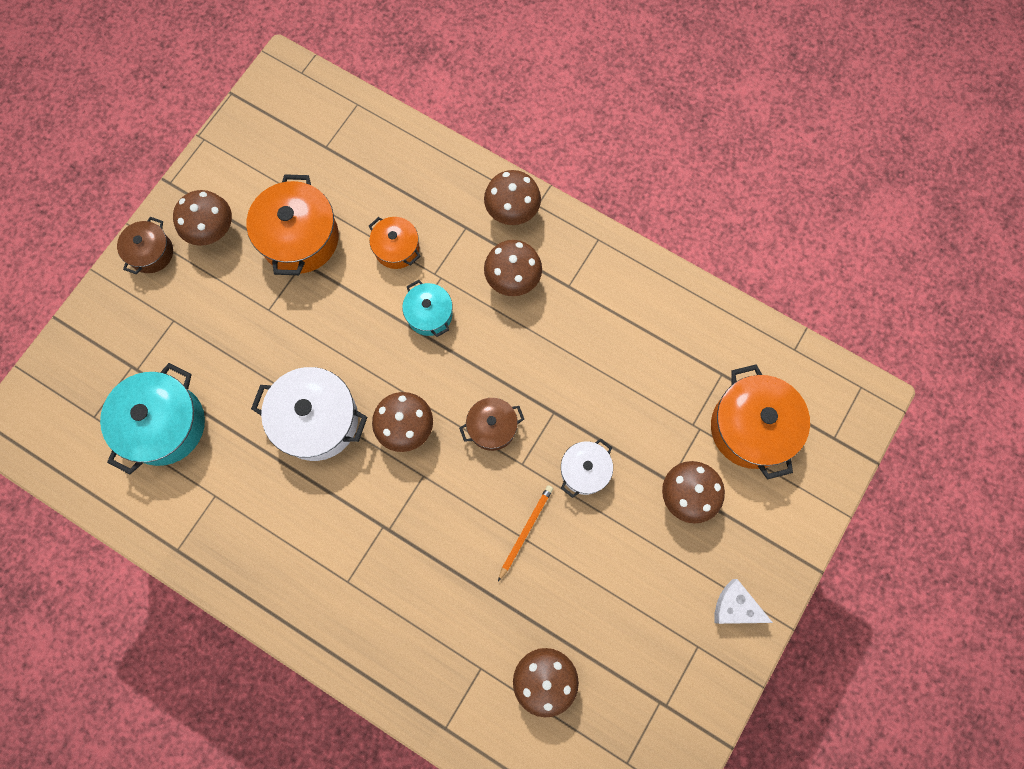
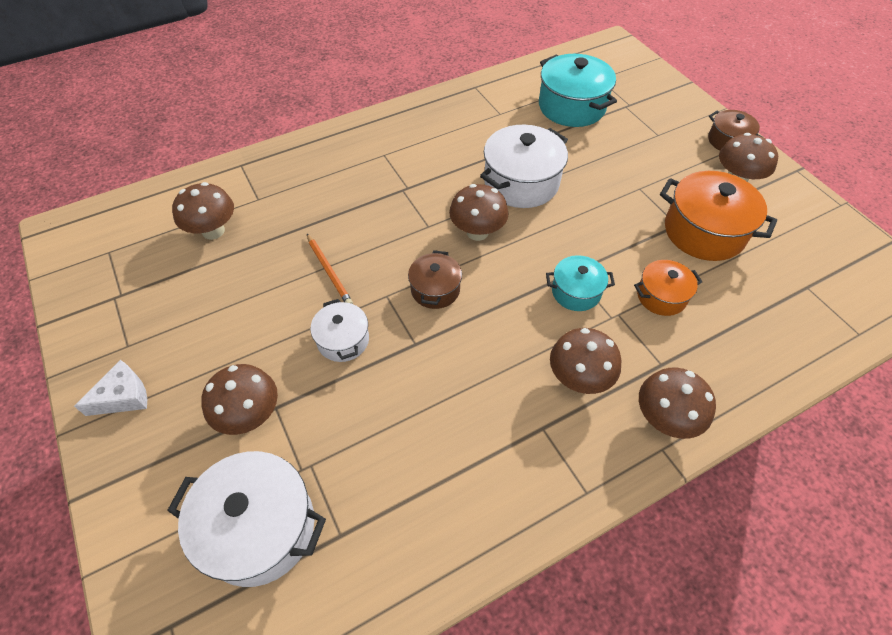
camera: 120 degrees right, 20 degrees down
(751, 428) = (259, 528): orange pot -> white pot

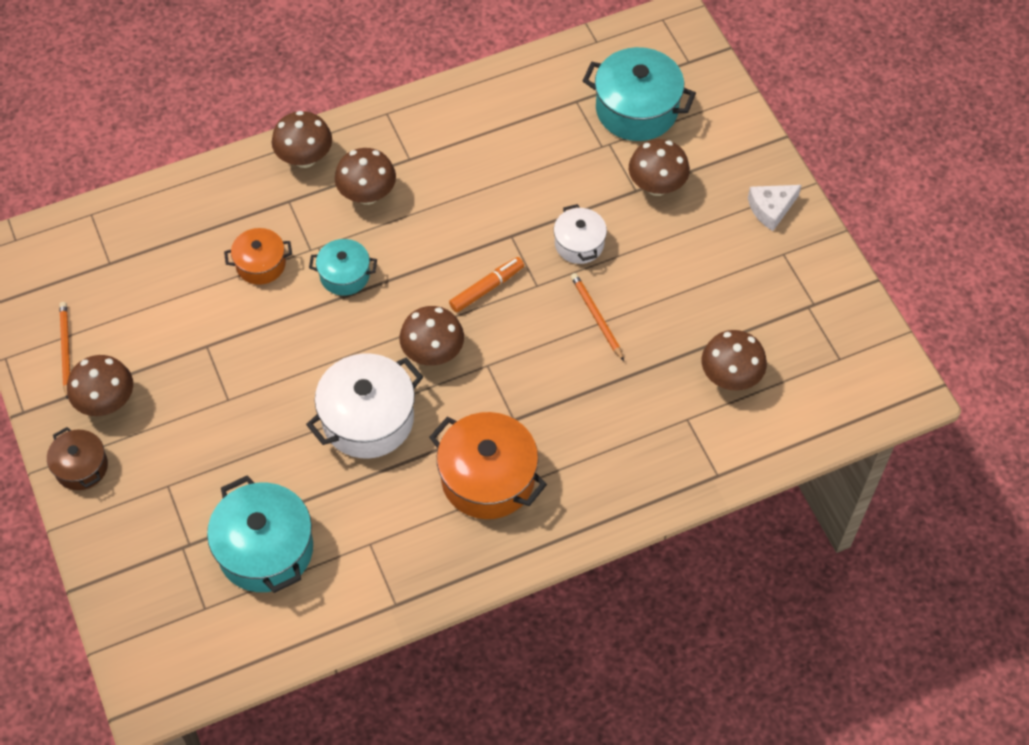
camera: 175 degrees left, 5 degrees up
(259, 528) = (636, 109): white pot -> turquoise pot
(435, 289) = (487, 288): brown pot -> orange marker
(704, 231) = (181, 334): orange pot -> orange pot (488, 478)
(795, 213) = (65, 350): none -> orange pencil

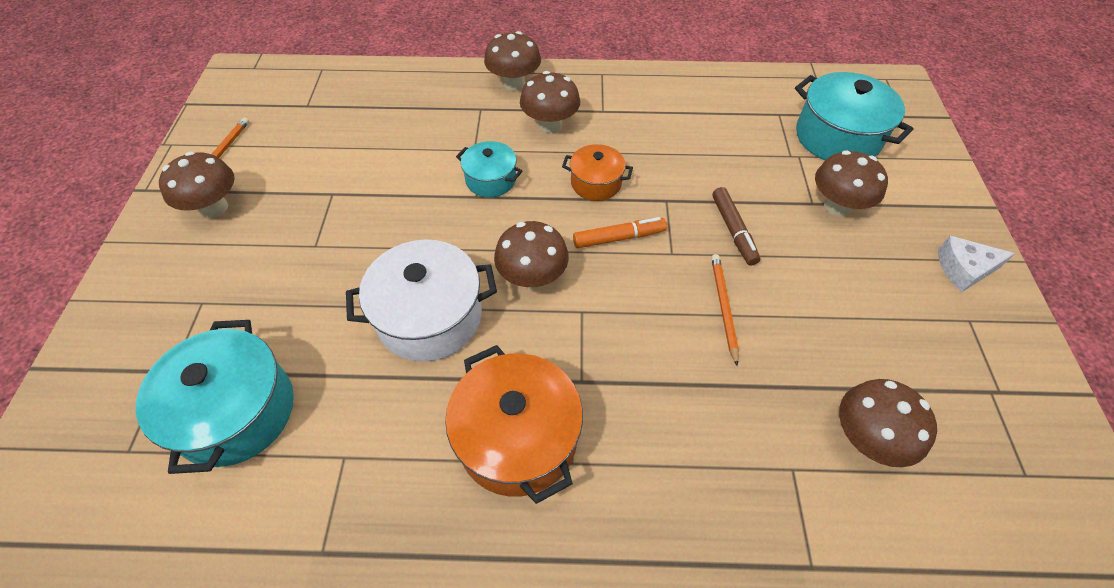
camera: 25 degrees right, 5 degrees down
(81, 467) = (146, 254): brown pot -> none
(261, 264) = (424, 146): orange pot -> orange pot (596, 183)
(579, 244) = (733, 230): white pot -> brown marker

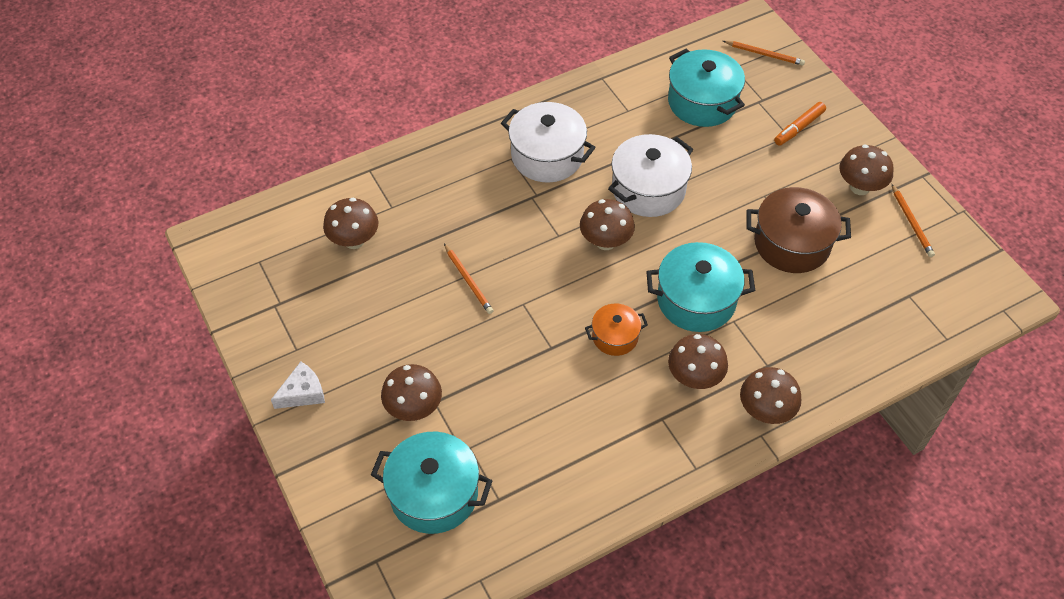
camera: 150 degrees right, 0 degrees up
(61, 450) = (764, 54): none -> orange pencil
(347, 187) = (792, 244): none -> brown pot
(491, 180) = (696, 300): turquoise pot -> turquoise pot, size x1.75
(518, 438) = (547, 156): orange pot -> white pot
(619, 238) = (567, 298): orange marker -> orange marker (799, 128)
(733, 230) = (487, 344): brown marker -> none

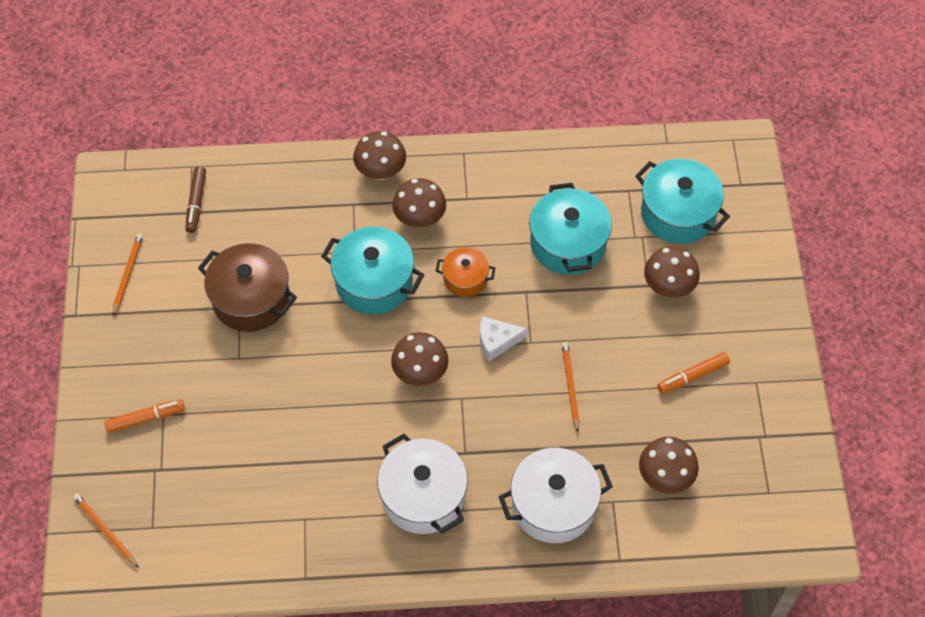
camera: 155 degrees left, 5 degrees up
(303, 392) = (761, 338): white cheese -> white cheese (497, 341)
(359, 331) = (692, 376): none -> orange marker
(648, 189) = (344, 412): white pot -> white pot (553, 505)
(702, 102) = (219, 494): turquoise pot -> turquoise pot (568, 243)
(860, 187) = (143, 328): brown mushroom -> none
(911, 306) = (196, 203): none -> brown marker

